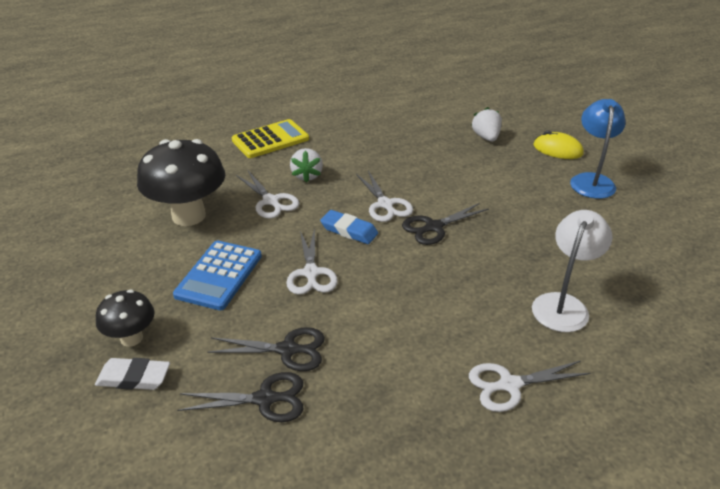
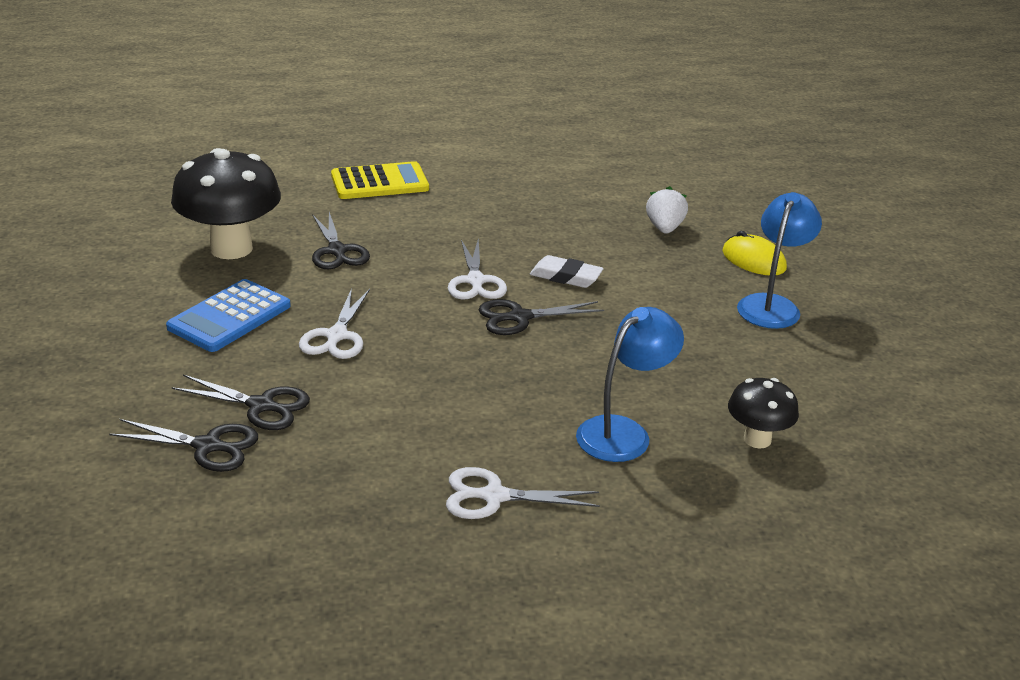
camera: 15 degrees right, 5 degrees down
(131, 338) = (99, 358): black mushroom -> black mushroom (757, 439)
(134, 378) = (81, 395): white eraser -> white eraser (566, 277)
(270, 201) = (337, 251): white scissors -> black scissors
(307, 175) = (399, 231): white strawberry -> none
(349, 230) = (411, 300): blue eraser -> none
(563, 304) = (623, 432): white lamp -> blue lamp

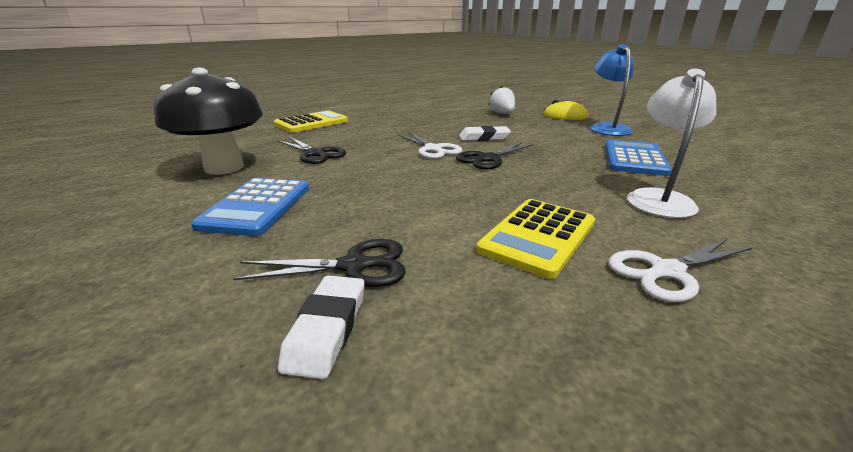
camera: 25 degrees left, 5 degrees down
(207, 446) = (327, 329): black scissors -> white eraser
(336, 336) = (369, 197): white scissors -> none
(435, 431) = (538, 236): none -> yellow calculator
(623, 432) = (658, 198): blue lamp -> white lamp
(702, 372) = (634, 159): none -> blue calculator
(757, 439) = (730, 180): black mushroom -> none

